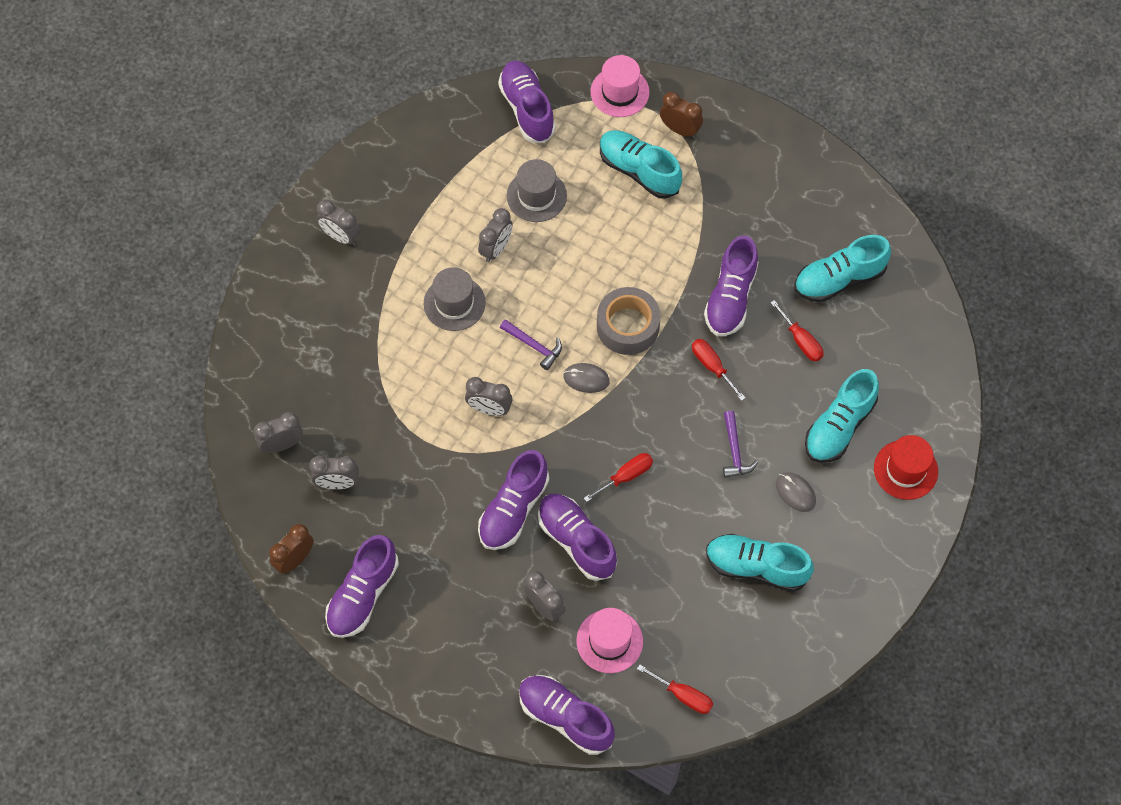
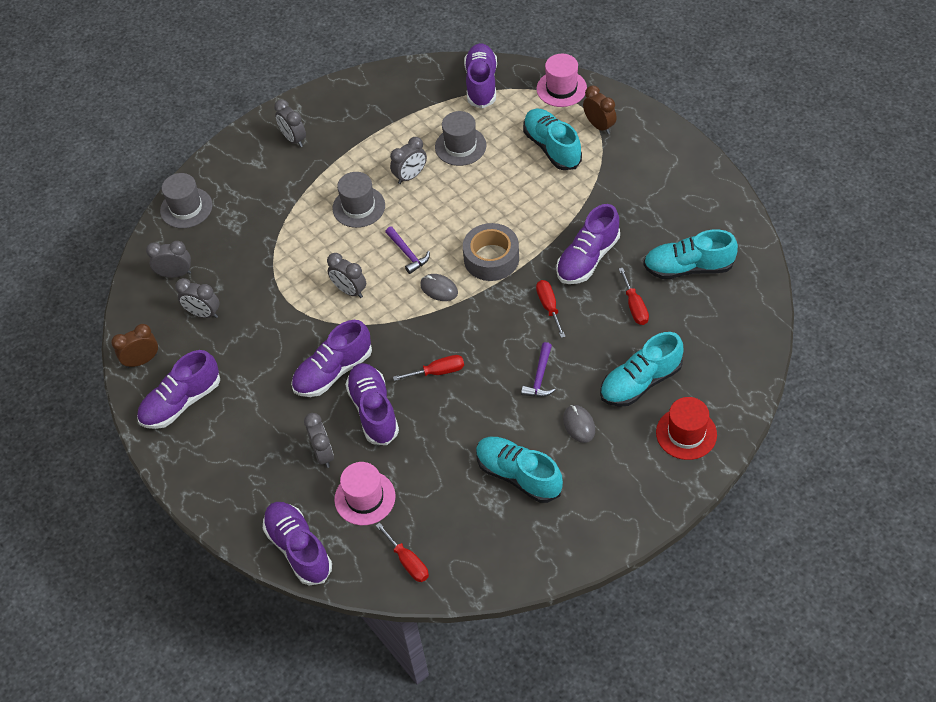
camera: 25 degrees right, 10 degrees down
(255, 358) = (186, 208): none -> grey hat

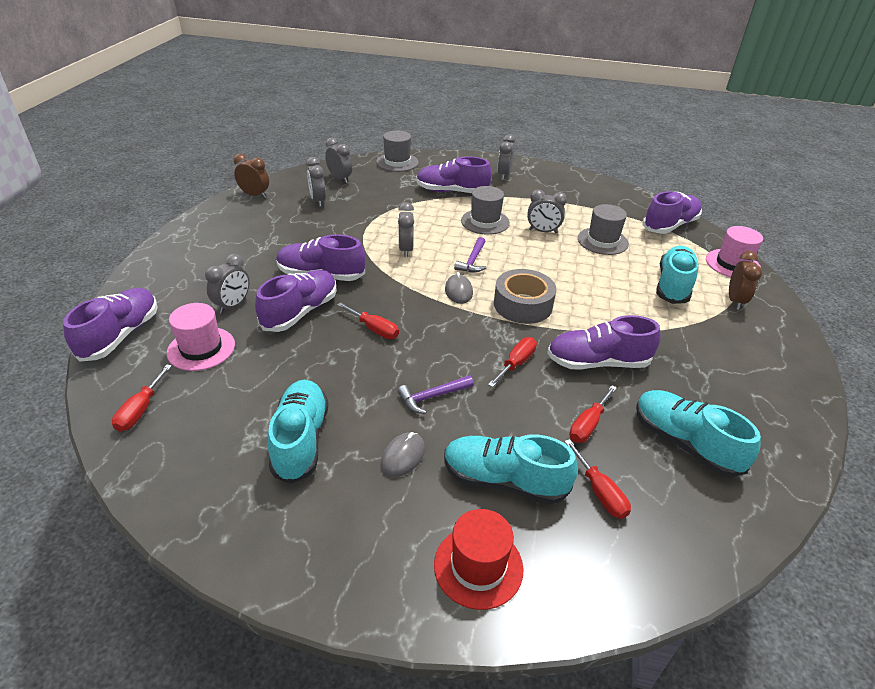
camera: 45 degrees right, 15 degrees down
(181, 402) = (231, 223): purple shoe -> purple shoe (452, 191)
(686, 339) = (600, 492): none -> red screwdriver

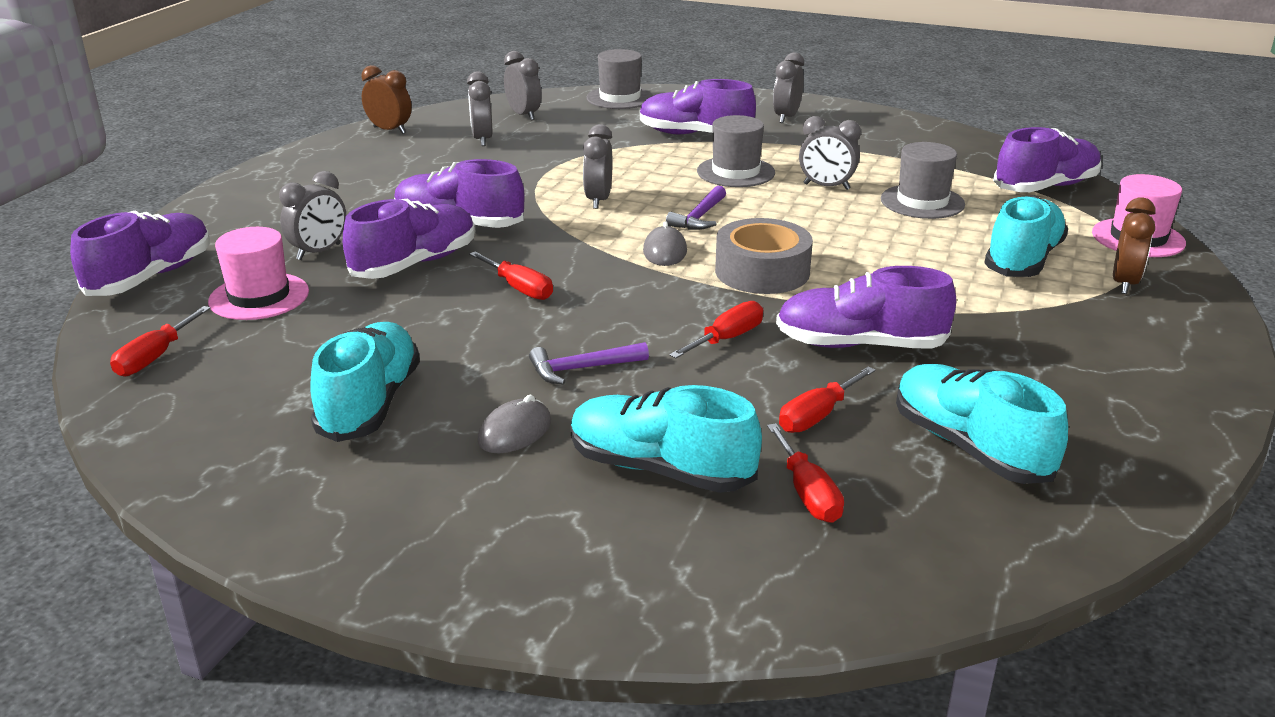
camera: 10 degrees right, 10 degrees down
(478, 566) = (587, 560): red hat -> none

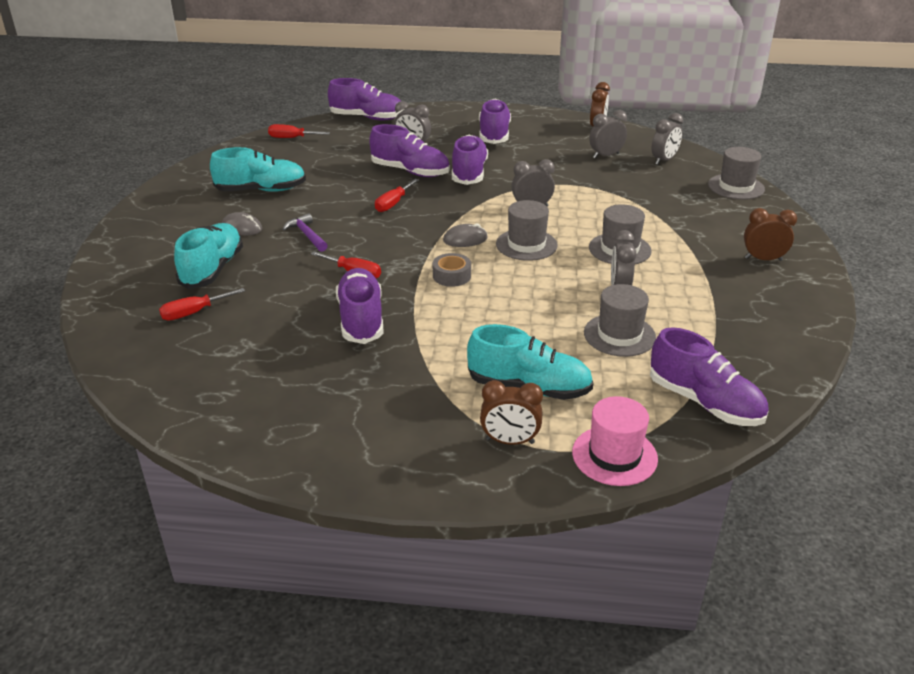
camera: 75 degrees right, 5 degrees up
(259, 297) = (357, 144): pink hat -> none
(695, 135) = (683, 225): purple shoe -> purple shoe (494, 135)
(699, 217) = (526, 245): purple hammer -> grey hat
(762, 271) = (451, 276): grey tape -> grey tape, size x0.59
(786, 117) = (763, 259): grey clock -> brown clock
(817, 416) = (271, 310): red screwdriver -> none
(970, 447) = (244, 364): turquoise shoe -> none

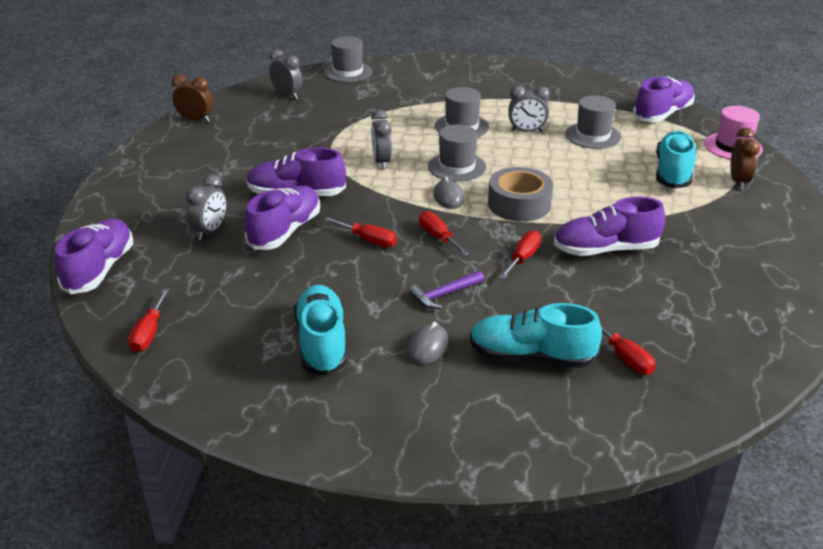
camera: 90 degrees left, 0 degrees up
(394, 233) = (438, 237): none -> red screwdriver
(451, 276) = (519, 204): grey tape -> grey tape, size x1.71
(494, 135) = (194, 178): purple shoe -> none
(606, 155) = (269, 120): grey clock -> none
(763, 259) = (472, 76): brown clock -> none

